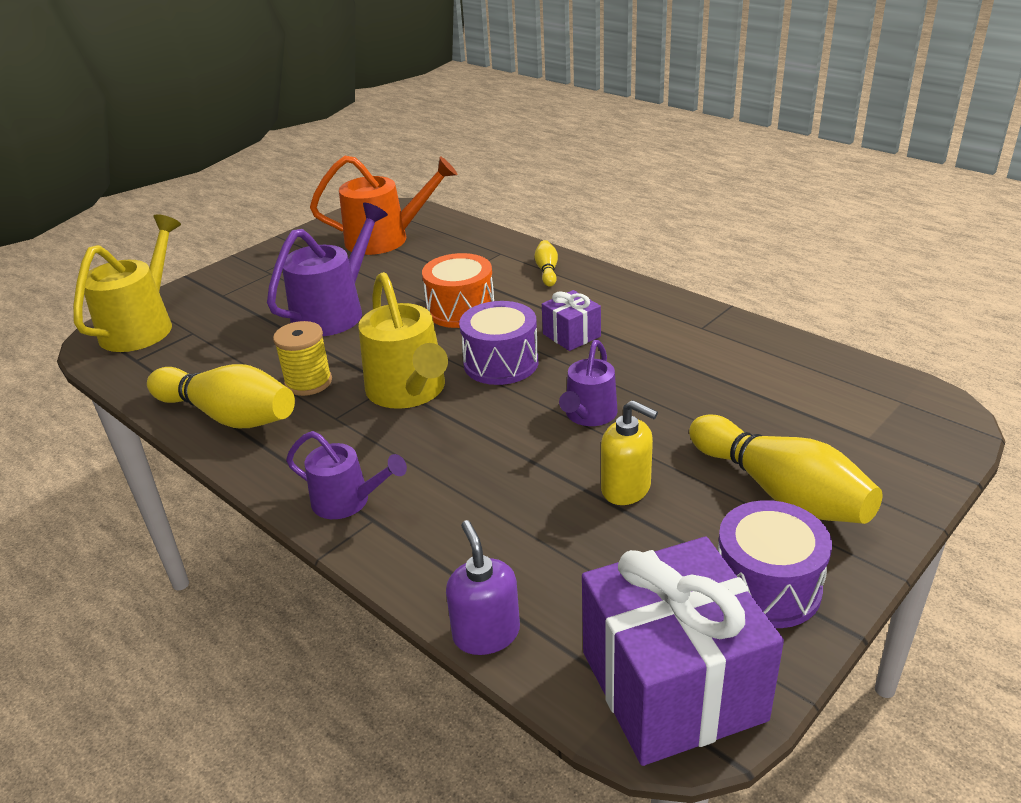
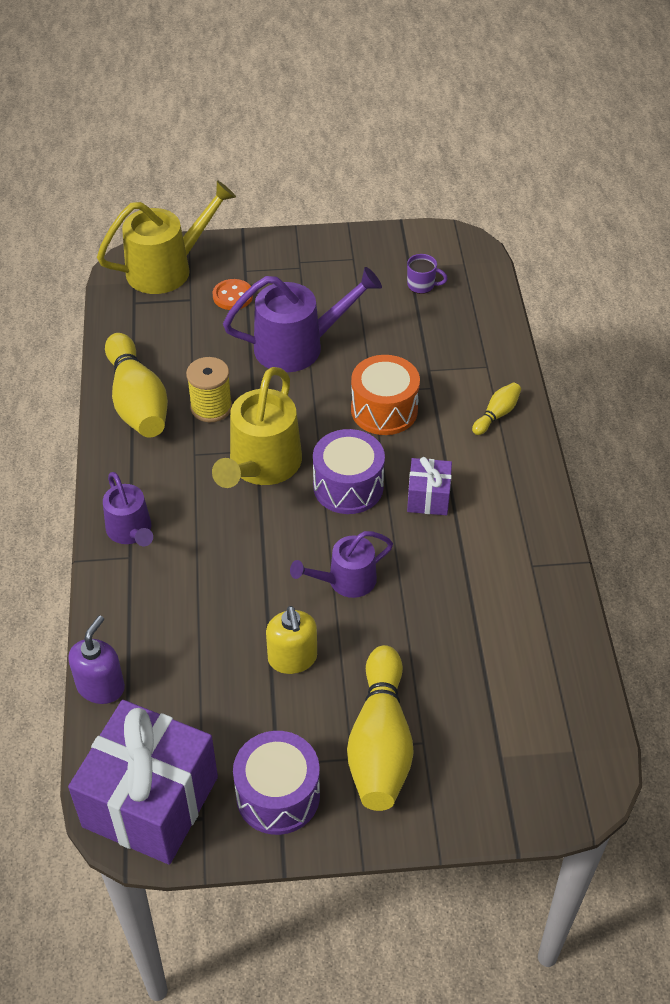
camera: 40 degrees right, 15 degrees up
(231, 313) = (233, 296): none -> orange button
(386, 239) = (422, 285): orange watering can -> purple mug

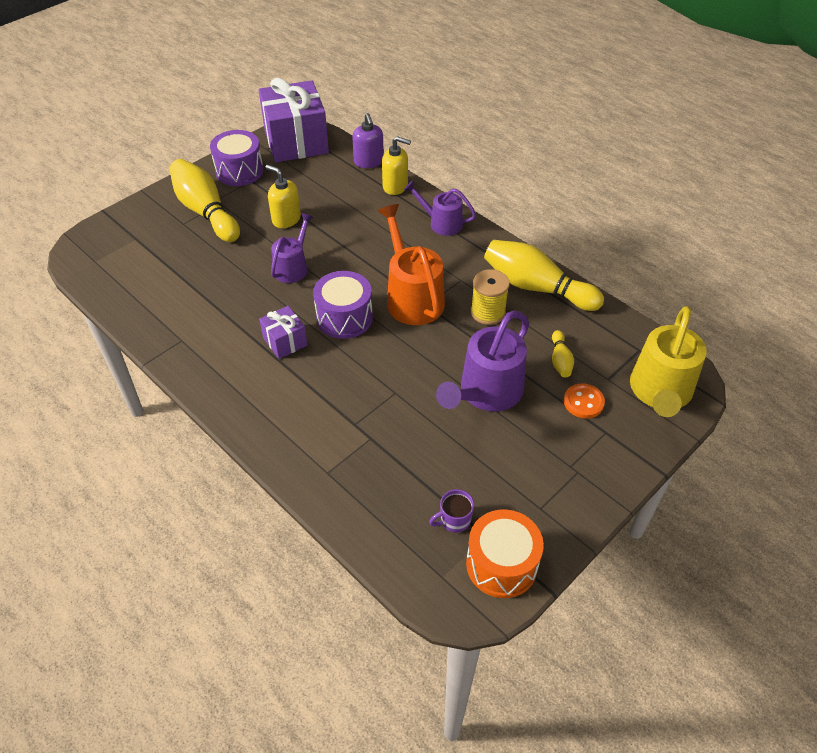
camera: 140 degrees right, 0 degrees up
(116, 620) = (395, 186): none -> yellow soap dispenser
(261, 466) = (412, 297): yellow watering can -> orange watering can
(384, 410) = (372, 383): orange drum -> orange drum (501, 564)
(496, 414) = (285, 433): yellow bowling pin -> yellow bowling pin (560, 360)

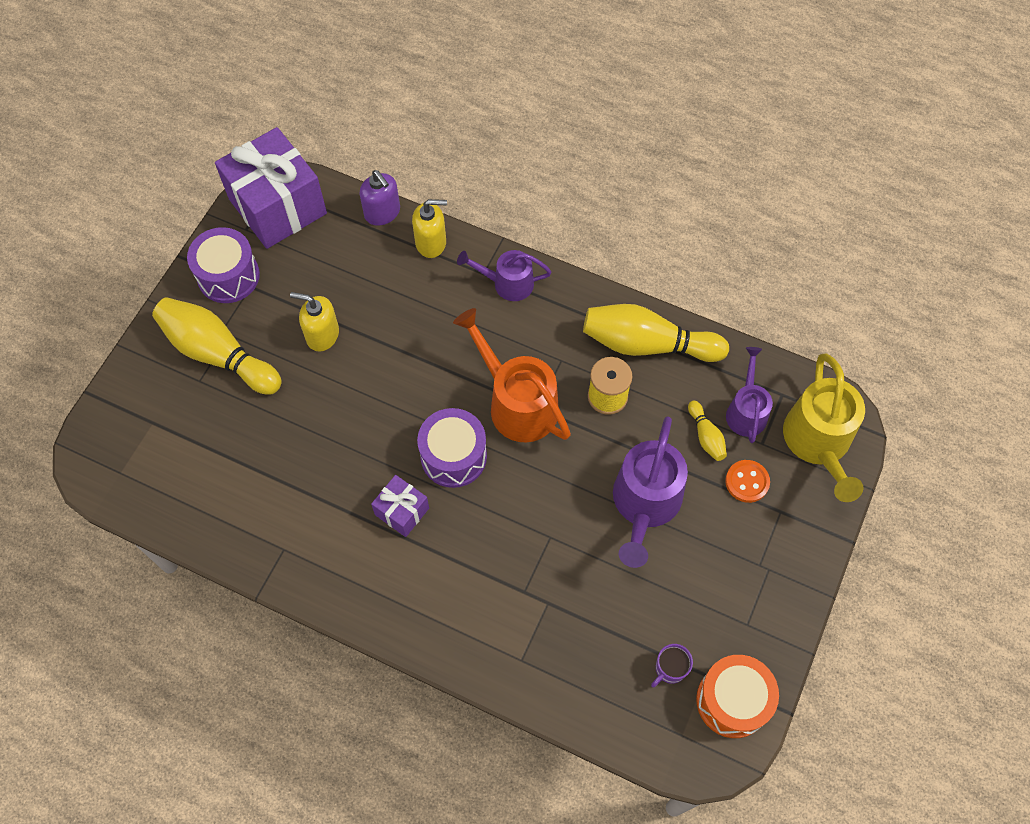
camera: 20 degrees left, 15 degrees up
(293, 267) = (363, 404): purple watering can -> purple watering can (746, 410)

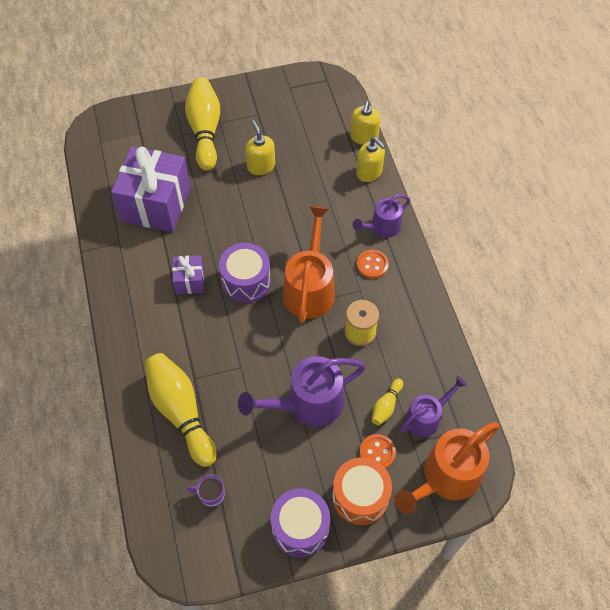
camera: 50 degrees right, 5 degrees down
(228, 276) = (254, 101): purple drum -> purple drum (300, 527)
(278, 206) = (318, 90): purple gift -> purple gift (156, 204)
(382, 213) = (364, 137): purple soap dispenser -> yellow soap dispenser
(507, 283) = (382, 227): purple watering can -> purple watering can turned 90 degrees counterclockwise
(542, 326) = (372, 265): none -> orange button
(647, 344) = (417, 328): yellow bowling pin -> yellow bowling pin (181, 412)
(732, 701) = (220, 548): orange drum -> orange drum (360, 496)
(818, 443) = (445, 478): yellow watering can -> orange watering can

